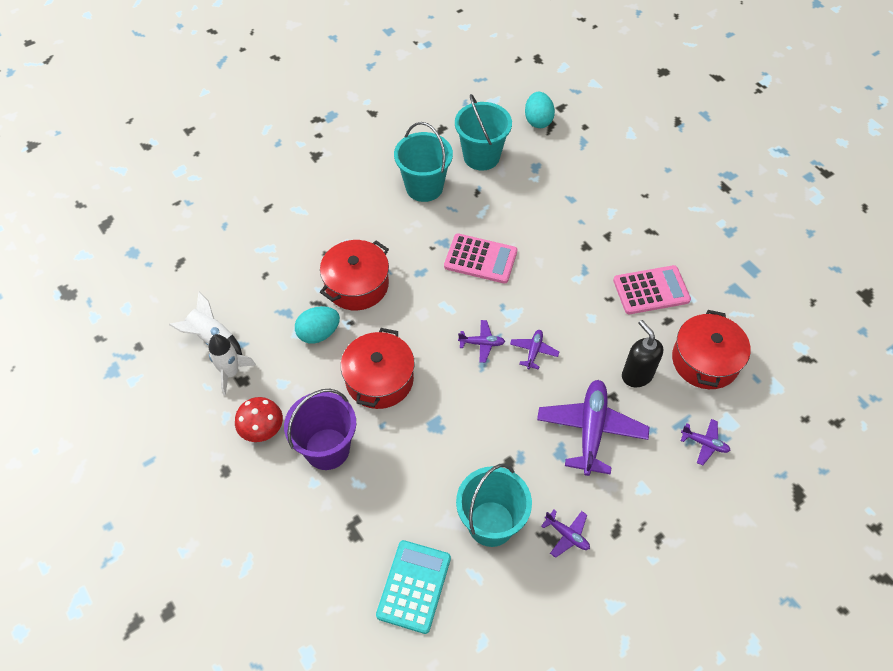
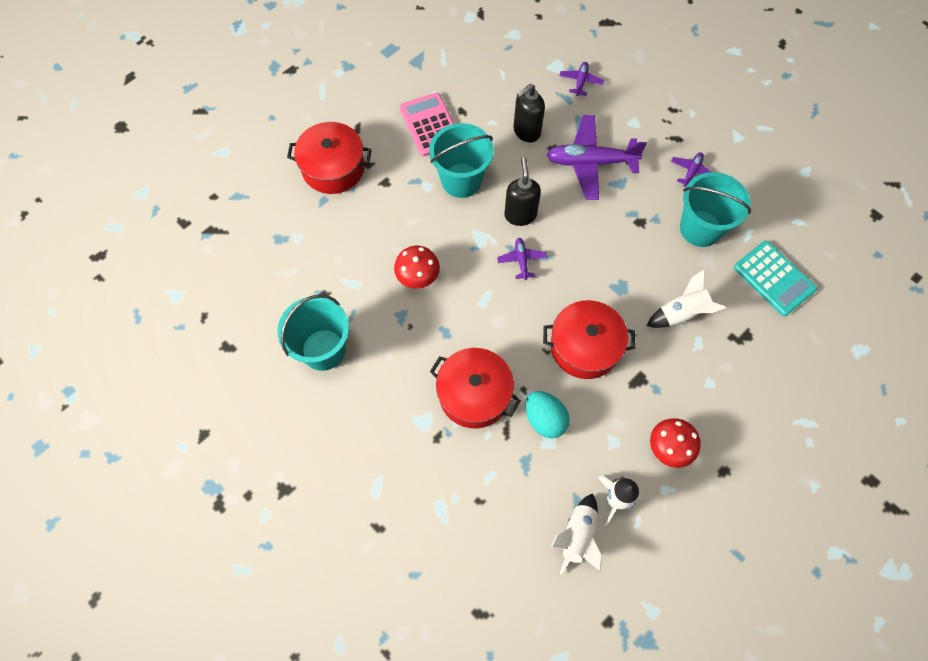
camera: 100 degrees left, 10 degrees up
(327, 449) = (672, 379): purple bucket -> none
(394, 476) = (681, 313): none -> white rocket
(414, 586) = (774, 278): turquoise calculator -> turquoise calculator turned 135 degrees counterclockwise
(480, 259) = (418, 276): pink calculator -> red mushroom
(481, 156) = (269, 296): turquoise bucket -> turquoise bucket (461, 180)
(533, 351) = (520, 215): purple plane -> black soap dispenser
(538, 120) = (207, 244): turquoise egg -> none
(705, 361) = (499, 82): red pot -> red pot (333, 167)

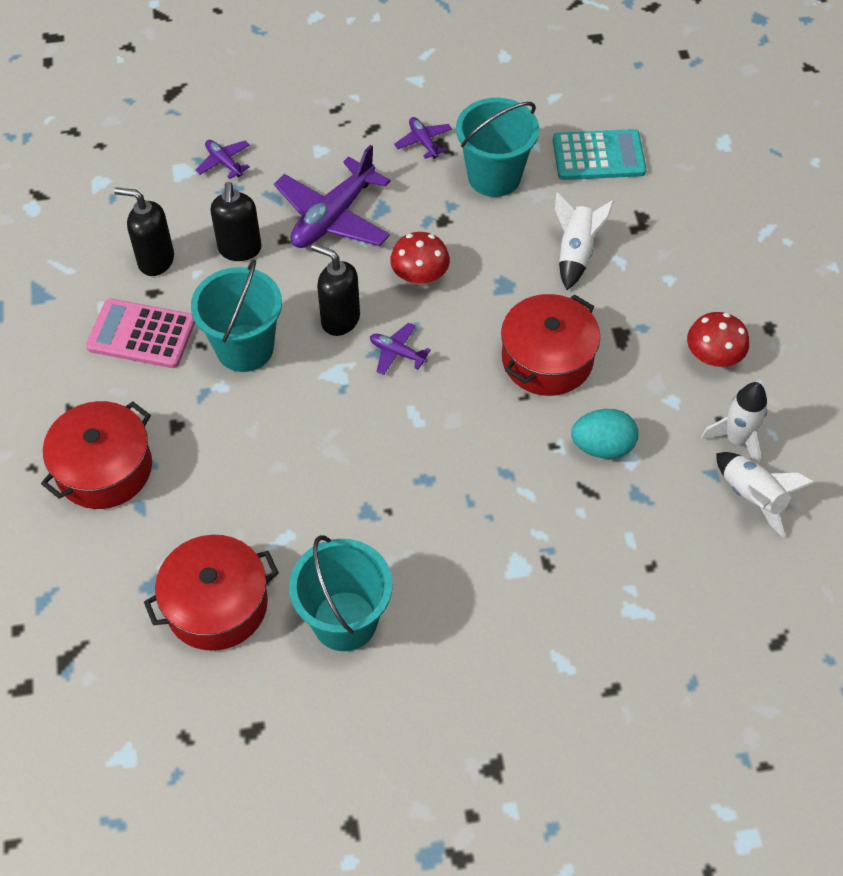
camera: 55 degrees left, 10 degrees down
(418, 276) = (331, 465): red mushroom -> red mushroom (420, 275)
(474, 394) = (523, 496): red pot -> red pot (216, 604)
(484, 97) = (155, 260): none -> black soap dispenser

